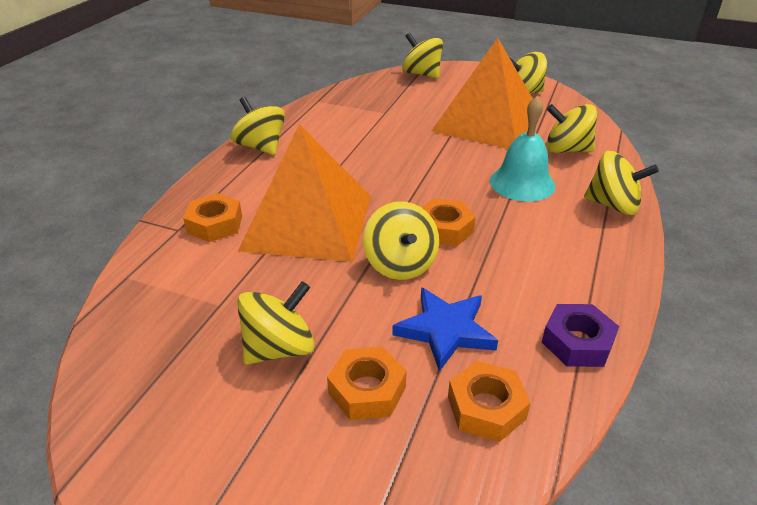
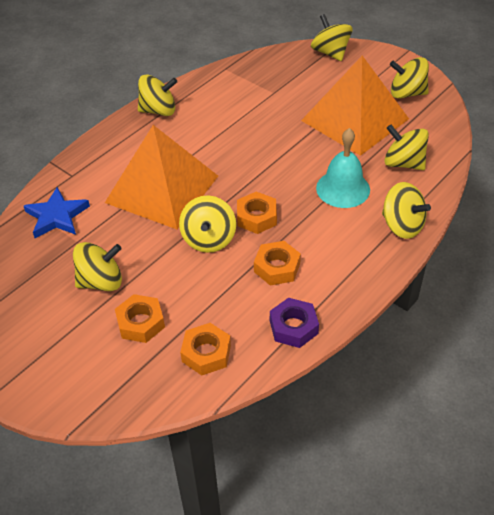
camera: 20 degrees right, 10 degrees up
(215, 224) = (98, 176): orange nut -> orange nut (277, 267)
(261, 147) = (158, 111): yellow spinning top -> yellow spinning top turned 105 degrees clockwise
(445, 330) = (211, 296): blue star -> blue star (57, 216)

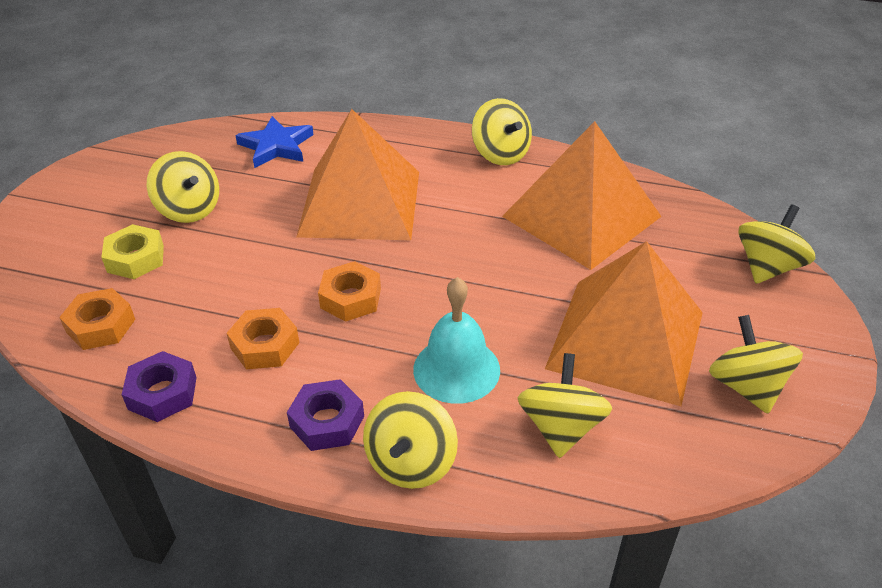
camera: 65 degrees right, 5 degrees down
(141, 323) = (135, 258): orange nut -> yellow nut
(209, 239) = (290, 268): yellow spinning top -> none
(245, 99) = (581, 216): none -> orange pyramid
(356, 253) = (327, 421): none -> purple nut

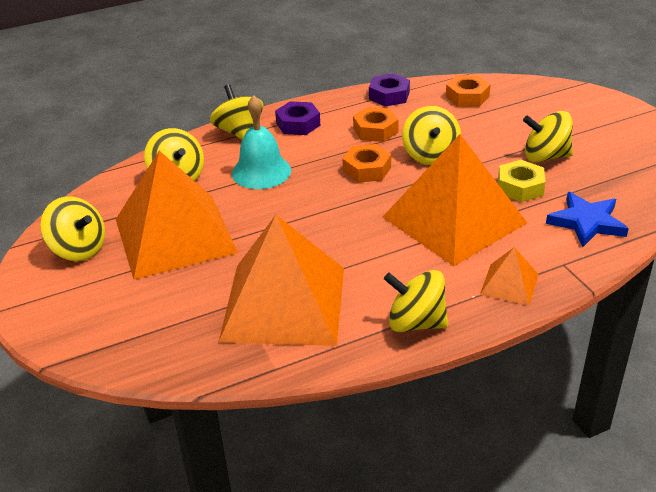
camera: 140 degrees right, 5 degrees down
(135, 258) = (515, 123): yellow nut -> yellow nut (520, 187)
(402, 141) = (509, 284): none -> orange pyramid
(767, 267) = (99, 344): yellow spinning top -> yellow spinning top (430, 155)

